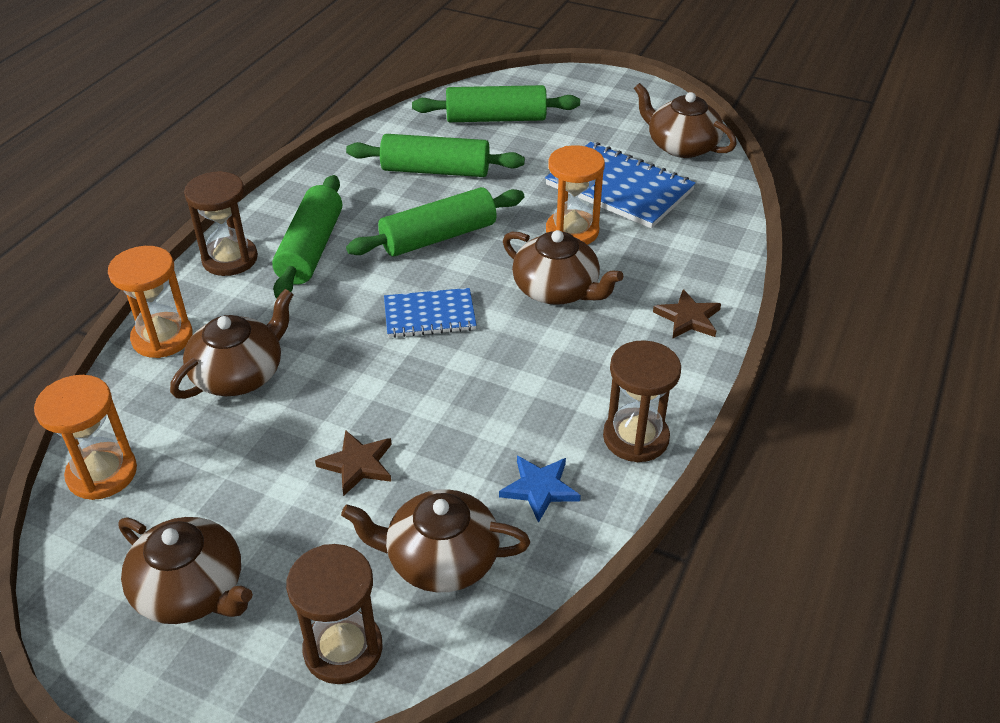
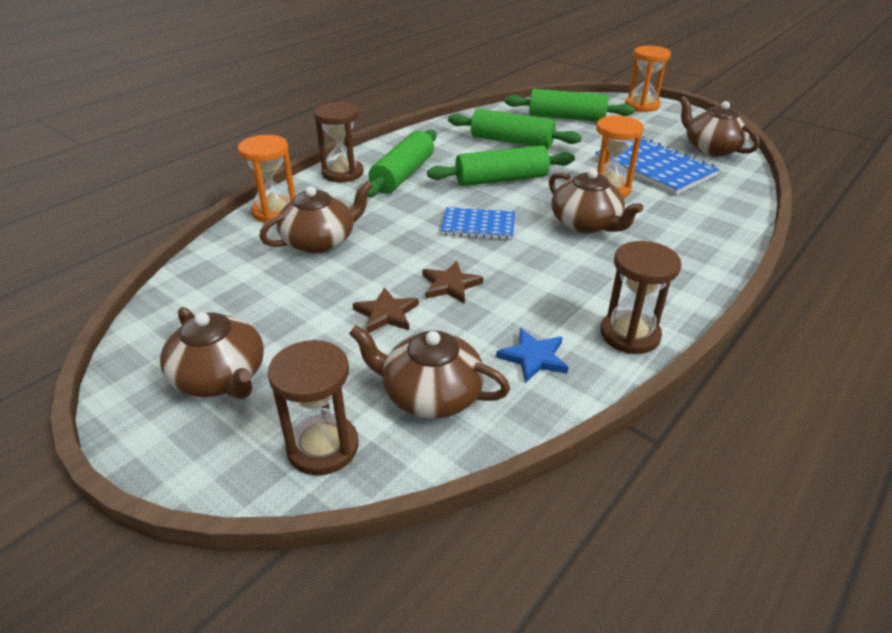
camera: 15 degrees right, 5 degrees down
(102, 473) = (193, 287): orange hourglass -> orange hourglass (642, 105)
(688, 318) = (695, 257): brown star -> brown star (450, 285)

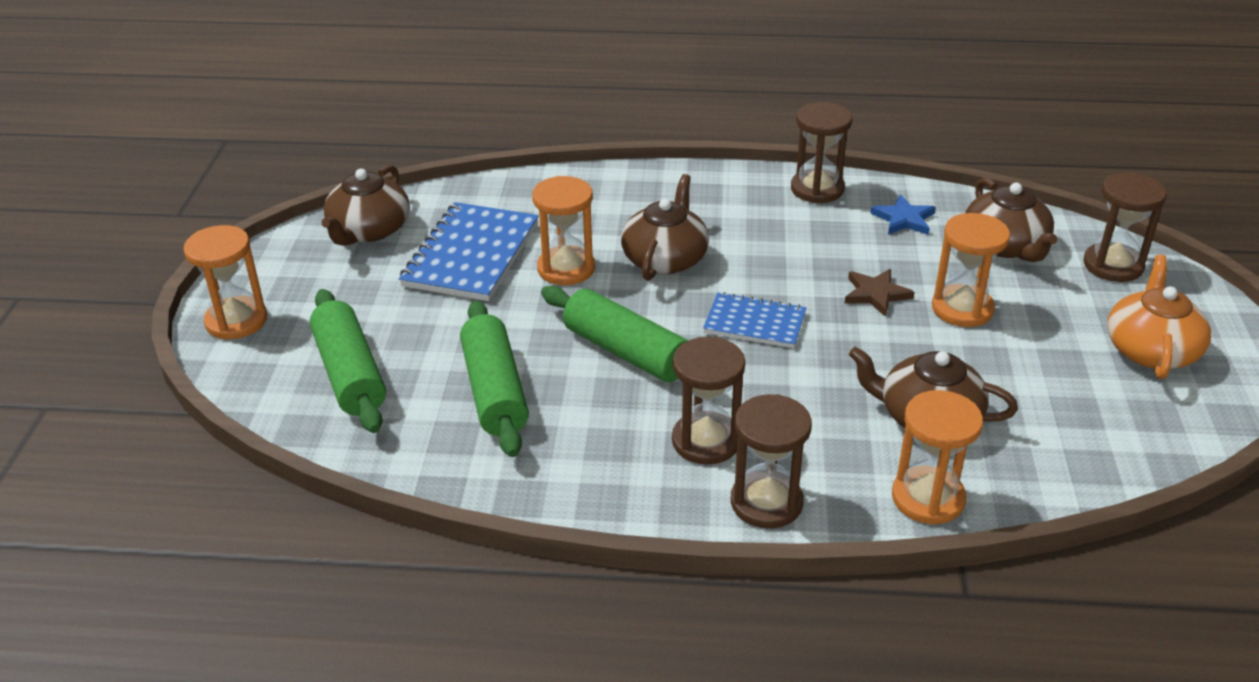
camera: 125 degrees left, 0 degrees up
(220, 377) = (1151, 350): brown teapot -> orange teapot
(386, 313) = (962, 309): brown star -> orange hourglass
(403, 175) = (706, 441): green rolling pin -> brown hourglass
(478, 226) = (754, 323): blue notebook -> blue notebook turned 45 degrees counterclockwise

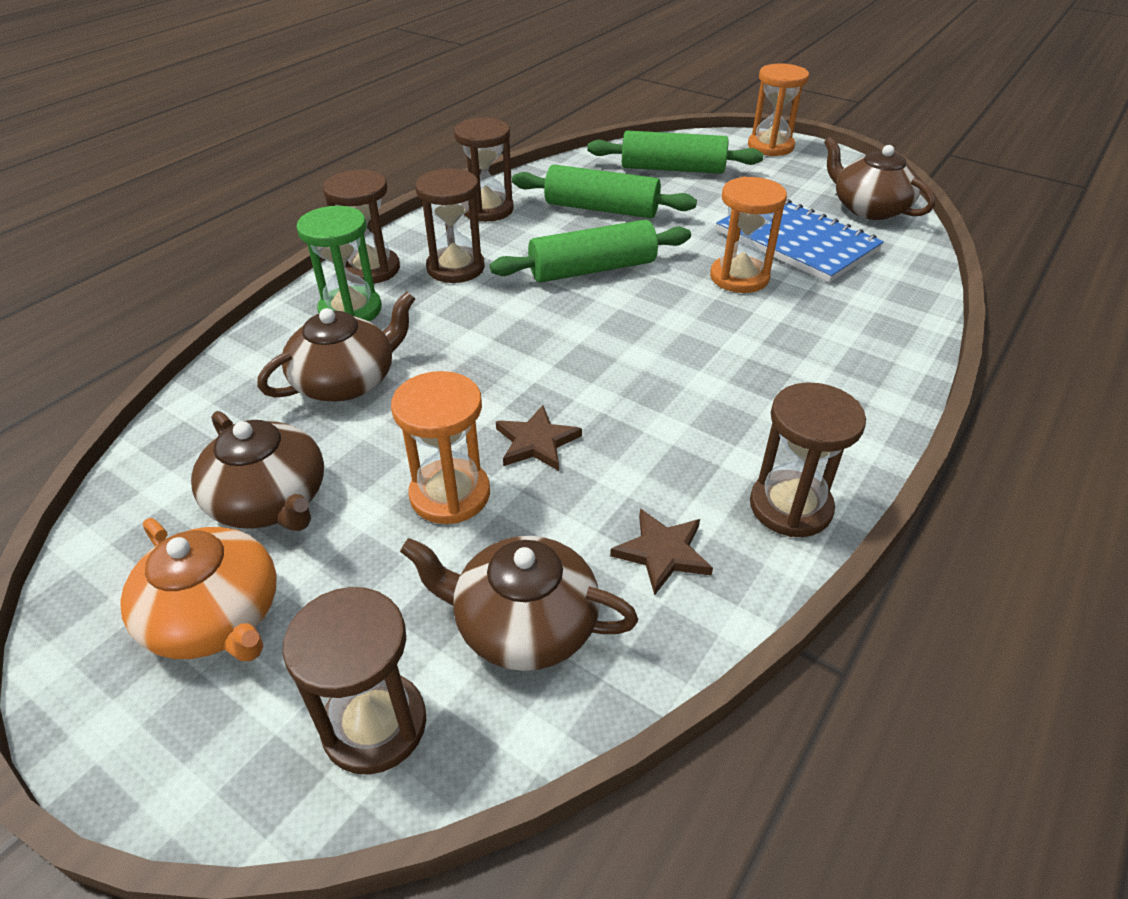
camera: 120 degrees right, 5 degrees up
(564, 478) = (487, 209): none -> brown hourglass
(665, 258) = (714, 333): brown teapot -> brown teapot (270, 500)
(754, 323) = (567, 344): blue notebook -> none
(843, 474) = (350, 310): none -> green hourglass
(904, 219) = (662, 553): blue star -> brown star
(928, 498) = (278, 336): orange hourglass -> none

